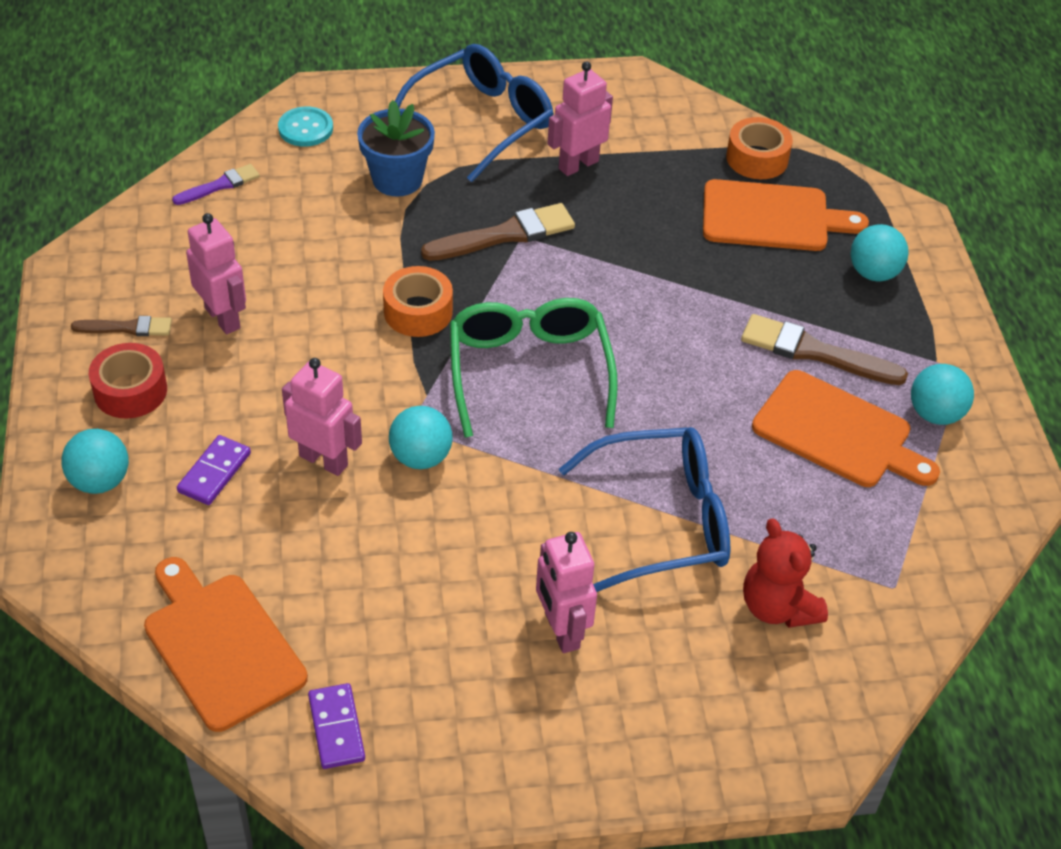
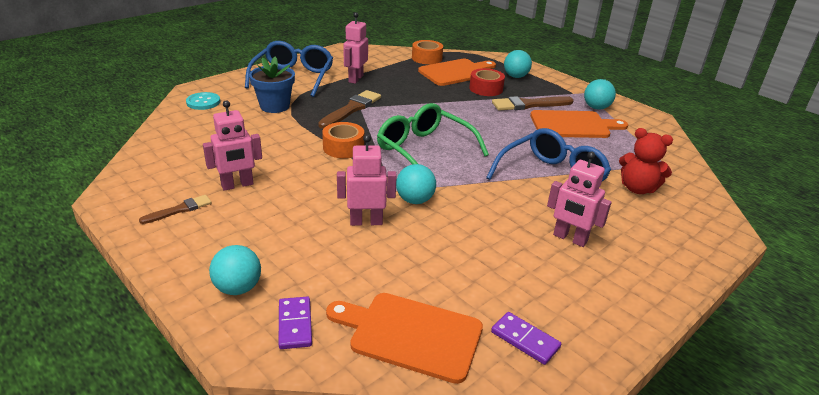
camera: 35 degrees left, 15 degrees down
(130, 391) = (212, 237): red tape -> red tape (486, 89)
(214, 472) = (309, 253): purple domino -> purple domino (295, 324)
(220, 185) = (176, 135): purple brush -> none
(223, 318) = (237, 185): pink robot -> pink robot turned 135 degrees clockwise

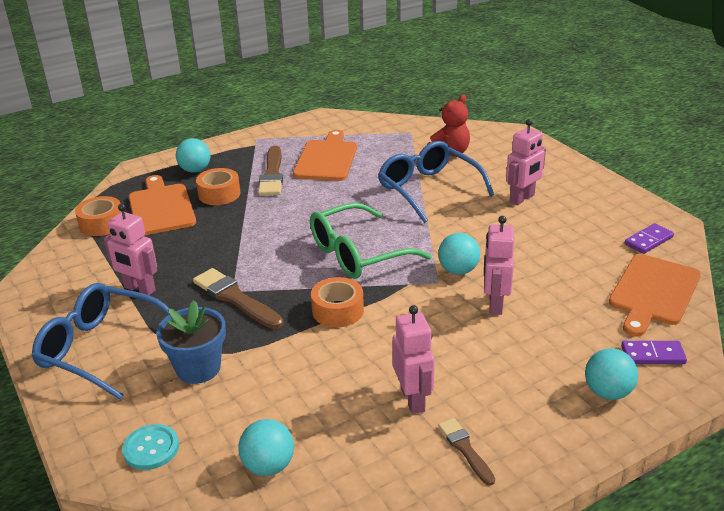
camera: 75 degrees left, 0 degrees up
(486, 89) = (219, 194): red tape -> orange tape
(596, 108) = (293, 139): turquoise ball -> turquoise ball (268, 466)

